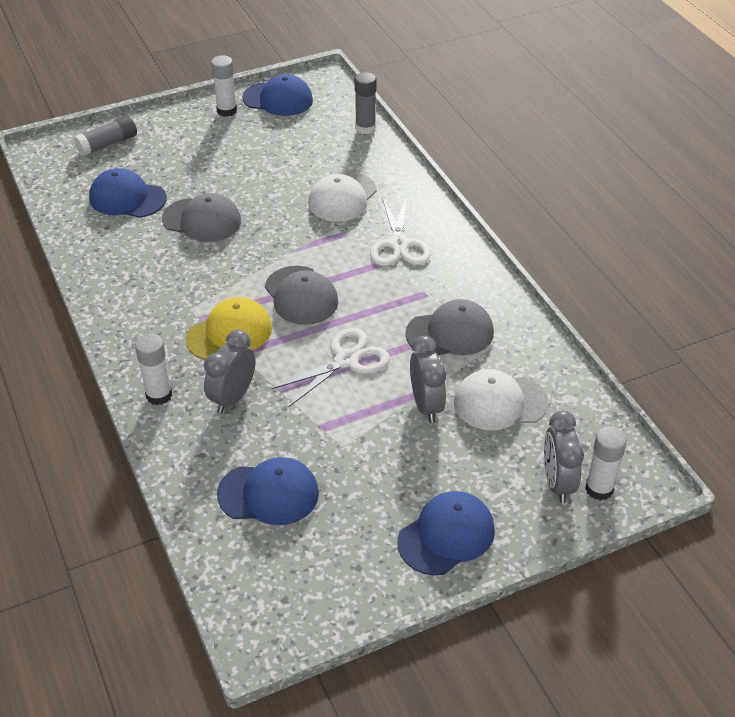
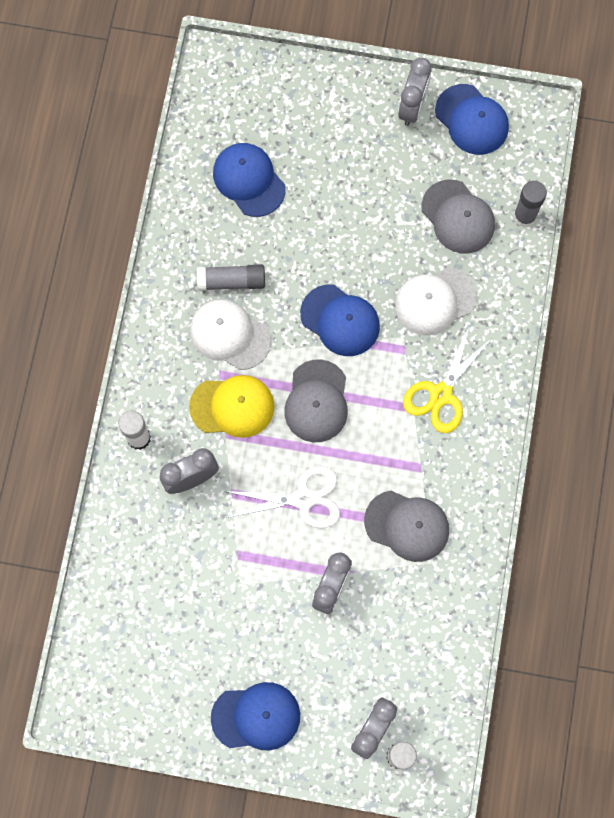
camera: 35 degrees right, 30 degrees up
(107, 144) = (275, 90): grey glue stick -> grey glue stick (232, 281)
(202, 220) = (294, 252): grey cap -> grey cap (458, 217)
(226, 111) = (412, 107): white glue stick -> grey clock
(269, 494) = (158, 591): blue cap -> blue cap (340, 320)
(399, 244) = (441, 394): white scissors -> yellow scissors
(500, 402) = (390, 624): white cap -> white cap (230, 335)

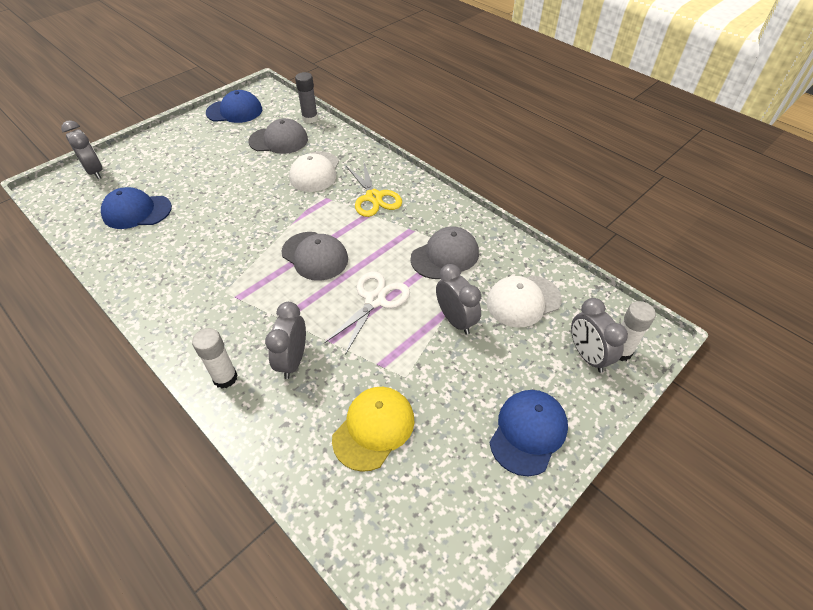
camera: 55 degrees left, 25 degrees down
(230, 335) = (218, 276): white cap -> white cap (523, 301)
(232, 281) = (185, 255): grey glue stick -> none
(232, 406) = (268, 303): yellow cap -> yellow cap (374, 428)
(340, 320) = (276, 217): blue cap -> none
(412, 107) = (197, 127): grey clock -> grey clock (95, 171)

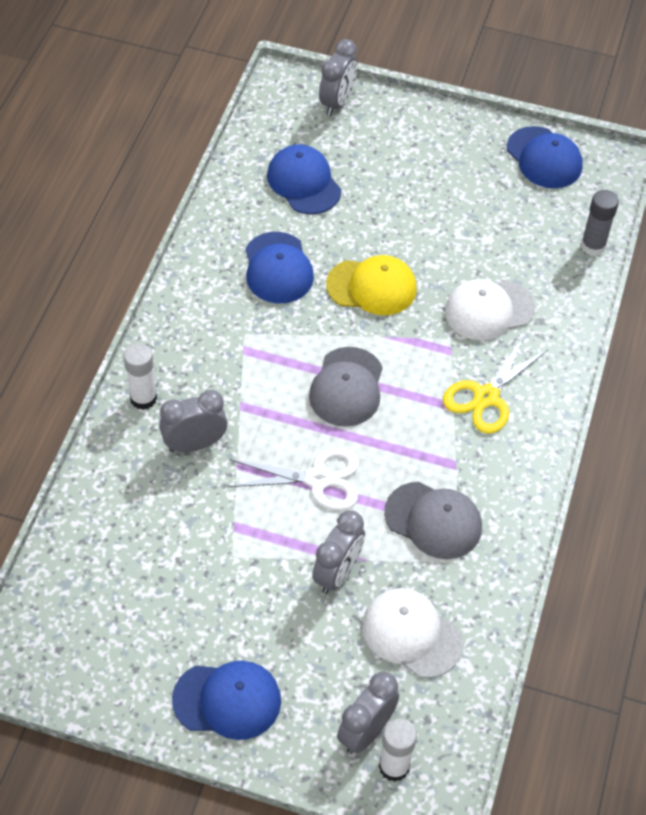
camera: 60 degrees right, 5 degrees up
(190, 252) = (278, 268): none -> blue cap
(279, 140) = (521, 238): grey cap -> none
(374, 428) = (157, 555): yellow cap -> yellow cap (372, 287)

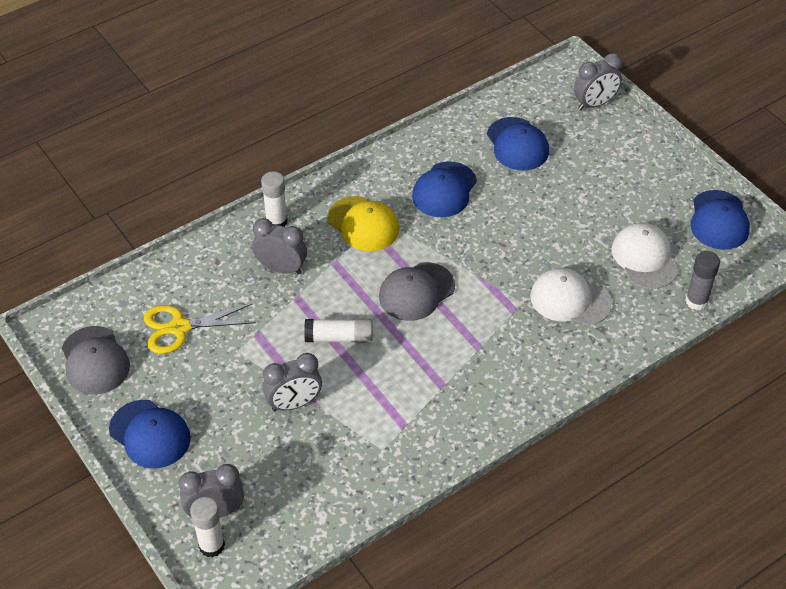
camera: 40 degrees right, 5 degrees down
(303, 182) = (517, 144): blue cap -> blue cap turned 150 degrees clockwise
(318, 479) = (339, 337): white scissors -> white glue stick
(372, 287) = (499, 237): yellow cap -> yellow cap (363, 224)
(411, 634) = (304, 473): white cap -> white cap (644, 258)
(433, 520) = (391, 412): grey cap -> grey cap (95, 361)
(486, 397) = (510, 355): yellow scissors -> yellow scissors (179, 328)

